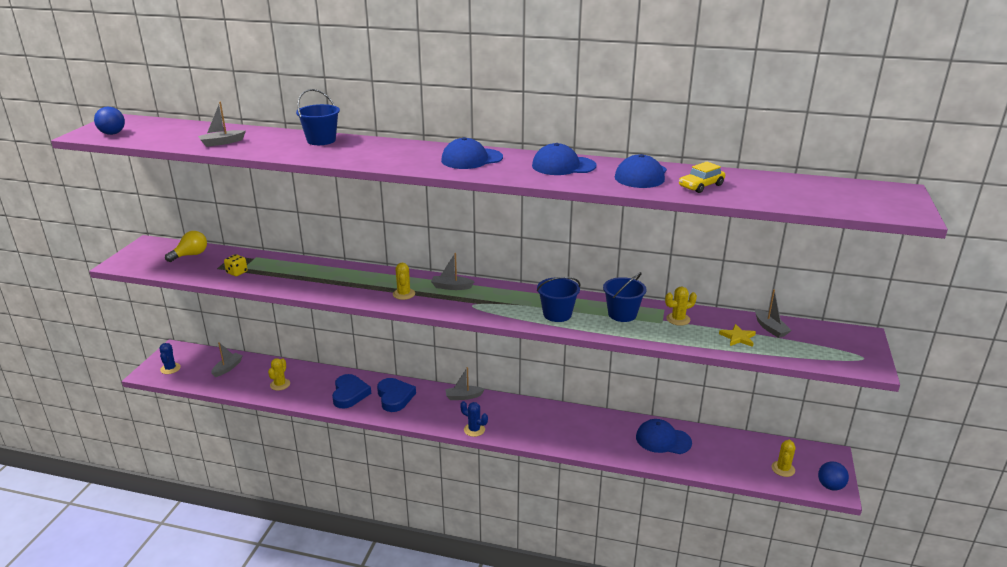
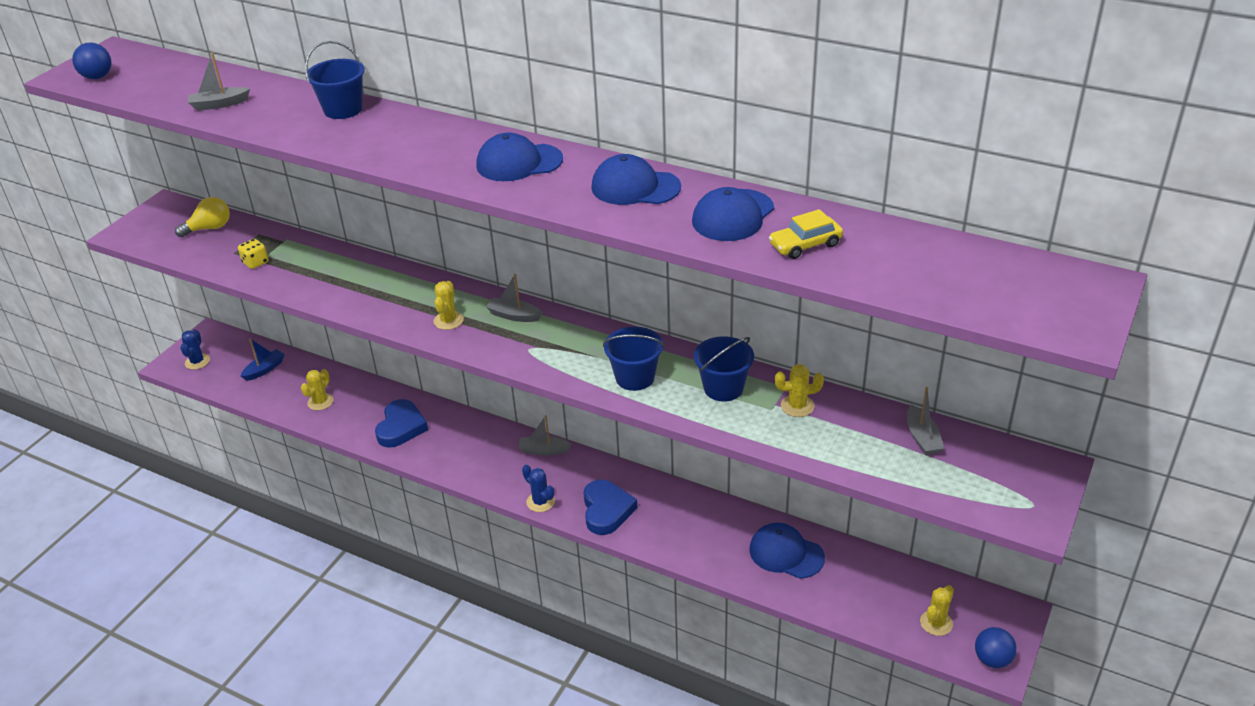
camera: 15 degrees right, 10 degrees up
(227, 368) = (264, 369): grey boat -> blue boat
(395, 397) = (455, 439): blue heart -> blue heart (606, 510)
(738, 337) = (867, 447): yellow star -> none

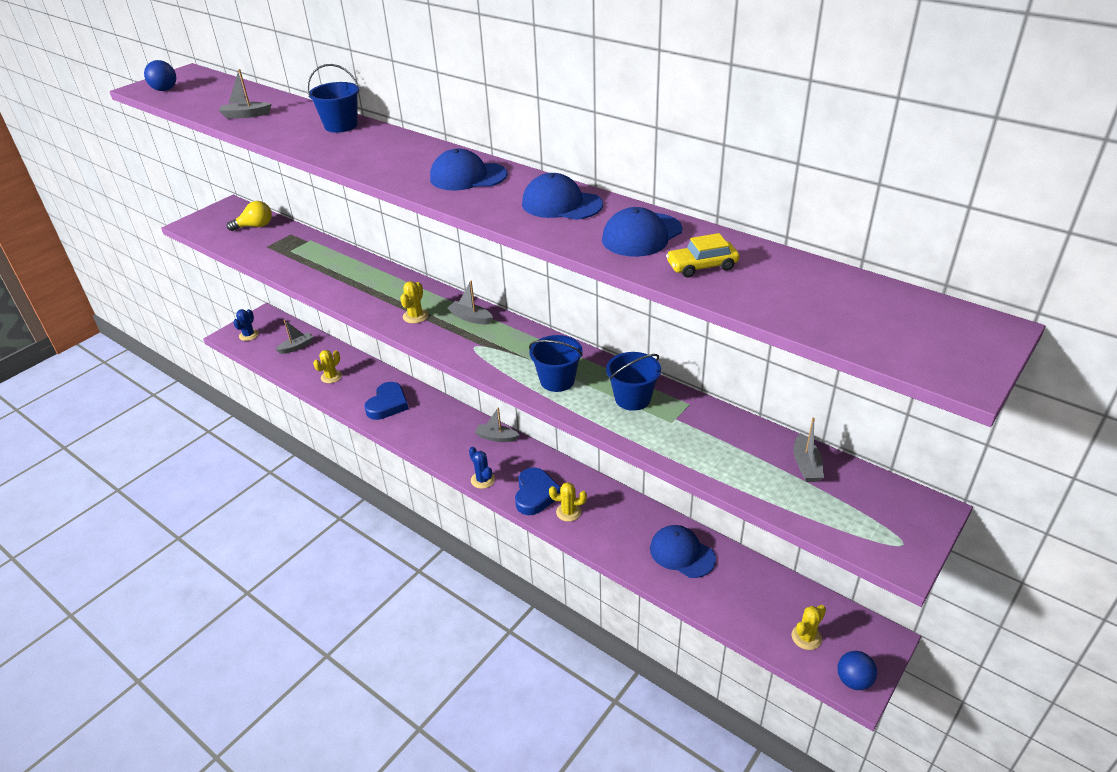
camera: 10 degrees right, 0 degrees up
(255, 263) = (280, 255): yellow dice -> none
(264, 369) = (296, 347): blue boat -> grey boat
(797, 406) = (695, 422): yellow cactus -> yellow cactus (568, 512)

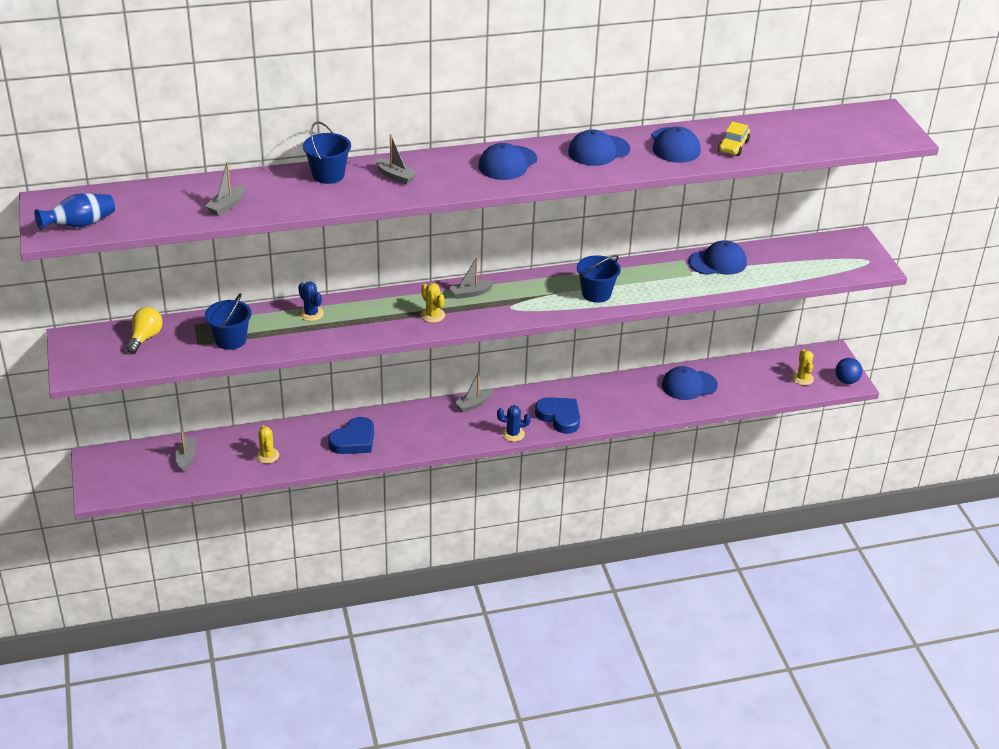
camera: 55 degrees left, 0 degrees up
(165, 90) = (80, 224): blue ball -> blue vase
(249, 335) = (118, 480): blue cactus -> blue cactus (311, 314)
(387, 404) = (354, 440): blue heart -> blue heart turned 75 degrees clockwise
(568, 512) = (595, 411): yellow cactus -> none
(632, 398) = (652, 276): blue bucket -> blue bucket (230, 340)
(718, 428) = (717, 262): none -> blue cap
(806, 465) = (782, 253): grey boat -> grey boat (395, 176)

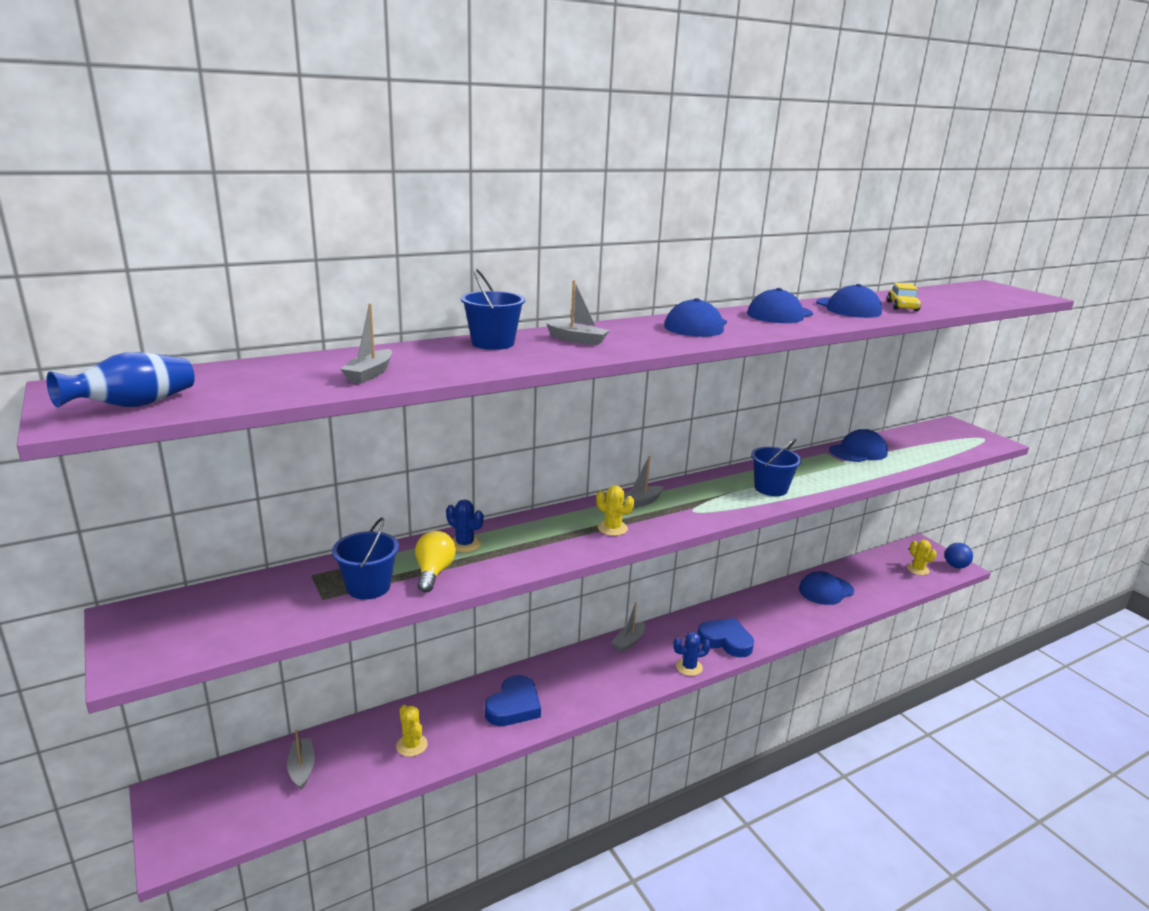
camera: 15 degrees left, 15 degrees down
(145, 337) = (242, 600): yellow light bulb -> yellow light bulb (434, 572)

